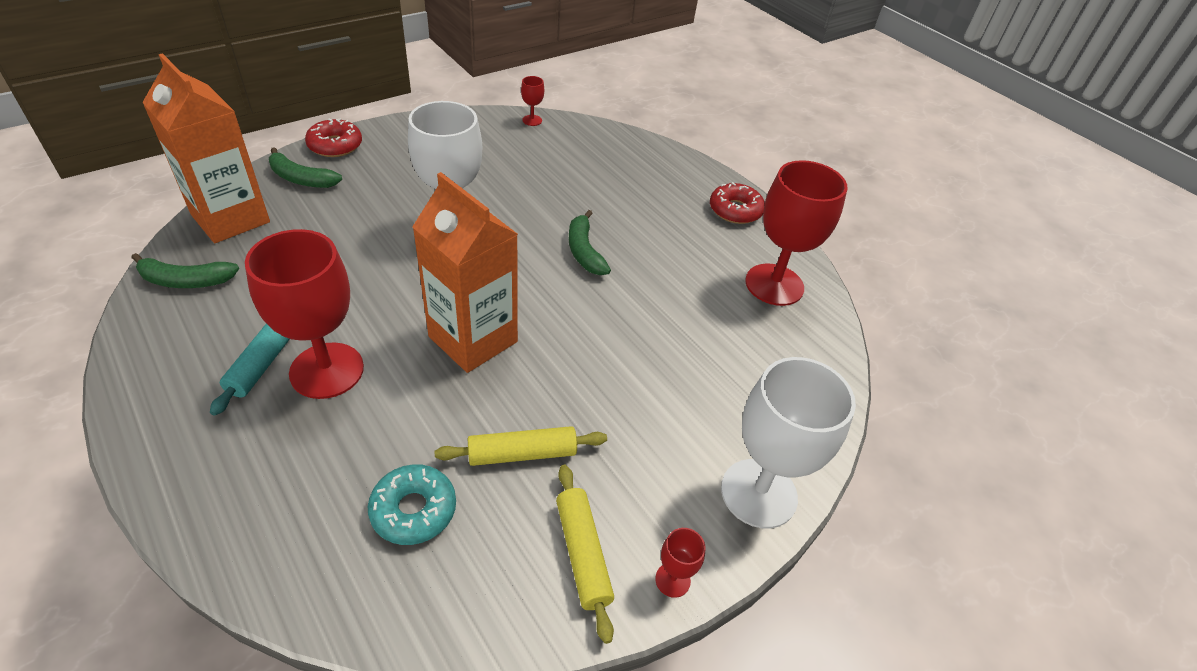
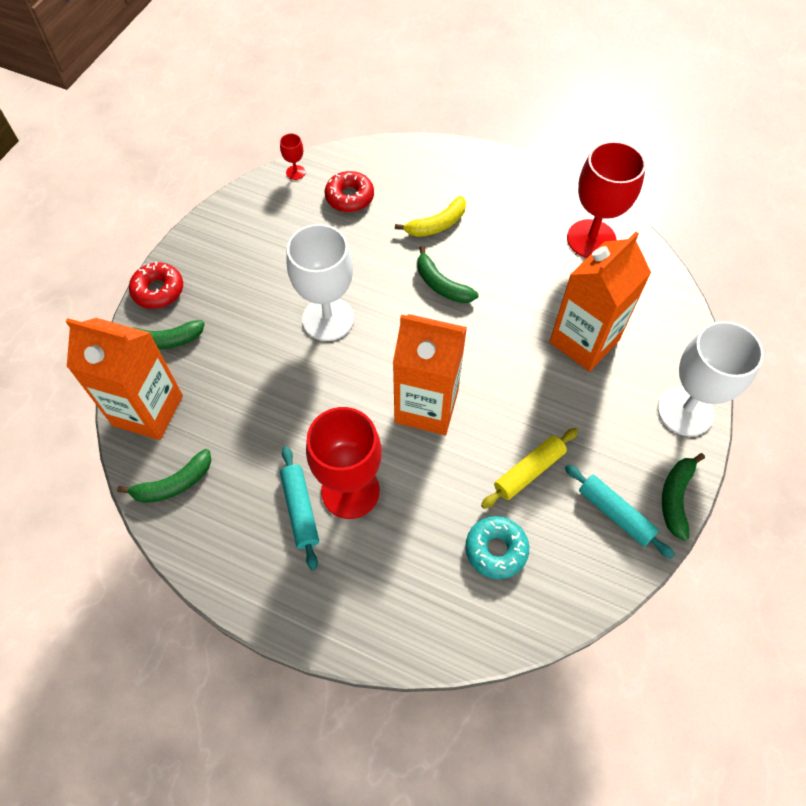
camera: 25 degrees left, 15 degrees up
(582, 553) = (615, 514): yellow rolling pin -> turquoise rolling pin
(623, 206) = (436, 225): none -> yellow banana
(672, 580) = (675, 497): red goblet -> green banana
(691, 366) = (584, 341): none -> orange carton
(735, 210) = (519, 183): red donut -> red donut (349, 197)

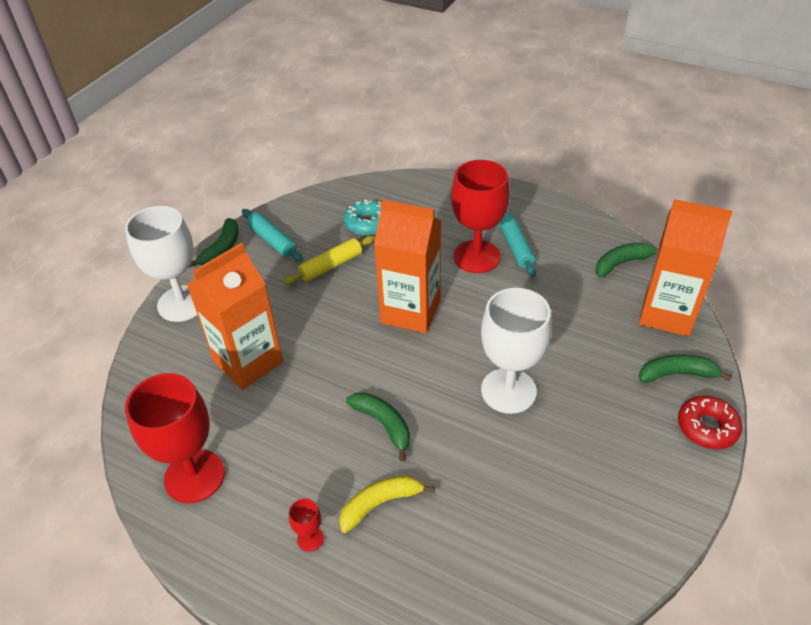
camera: 175 degrees left, 15 degrees down
(295, 172) = (578, 601): red goblet -> red goblet (310, 539)
(349, 197) = (495, 552): red donut -> none

